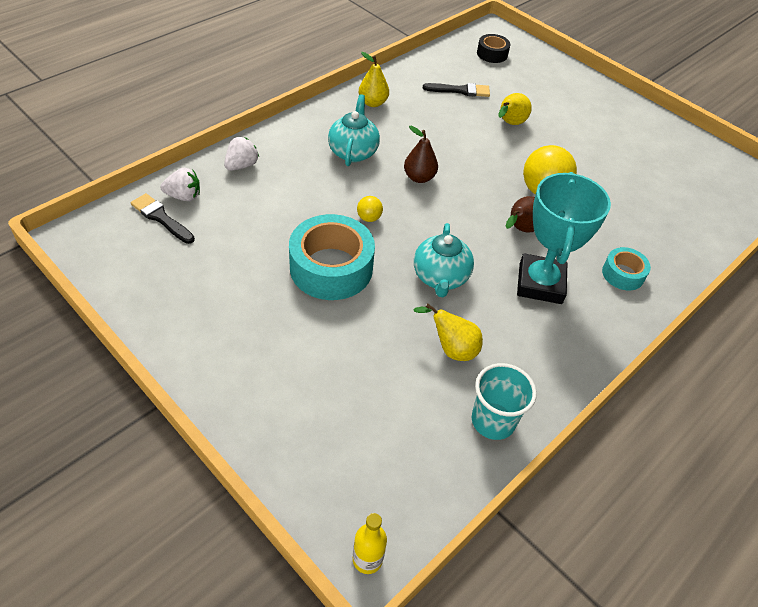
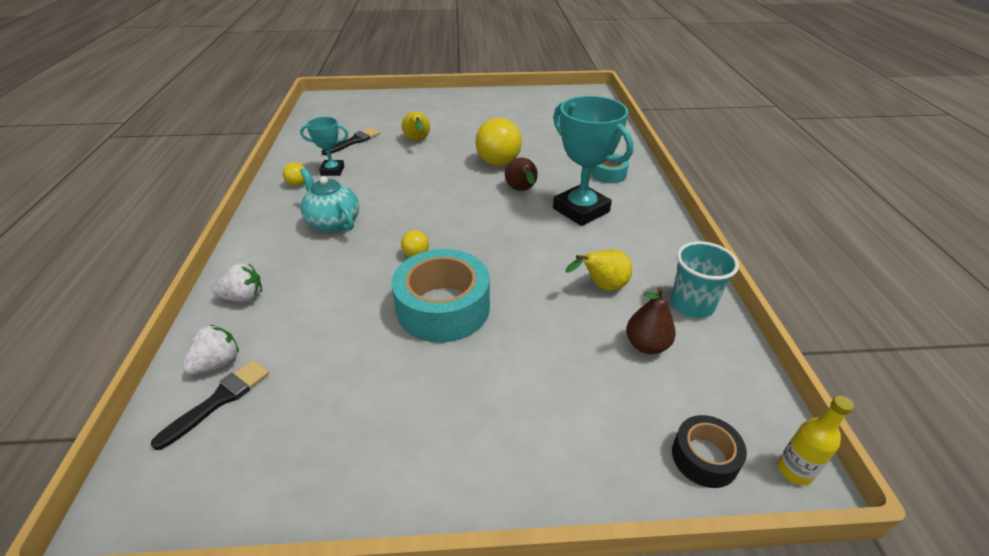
camera: 45 degrees left, 10 degrees down
(161, 218) = (219, 400): black brush -> black brush turned 135 degrees clockwise
(241, 165) = (244, 297): white strawberry -> white strawberry turned 90 degrees clockwise
(373, 103) = (298, 184): yellow pear -> yellow ball
(409, 107) = (332, 170): none -> turquoise trophy
(419, 177) = (410, 206): brown pear -> brown pear (646, 345)
(440, 278) = (524, 252): turquoise teapot -> none
(492, 54) = (342, 111): black tape -> black tape (704, 457)

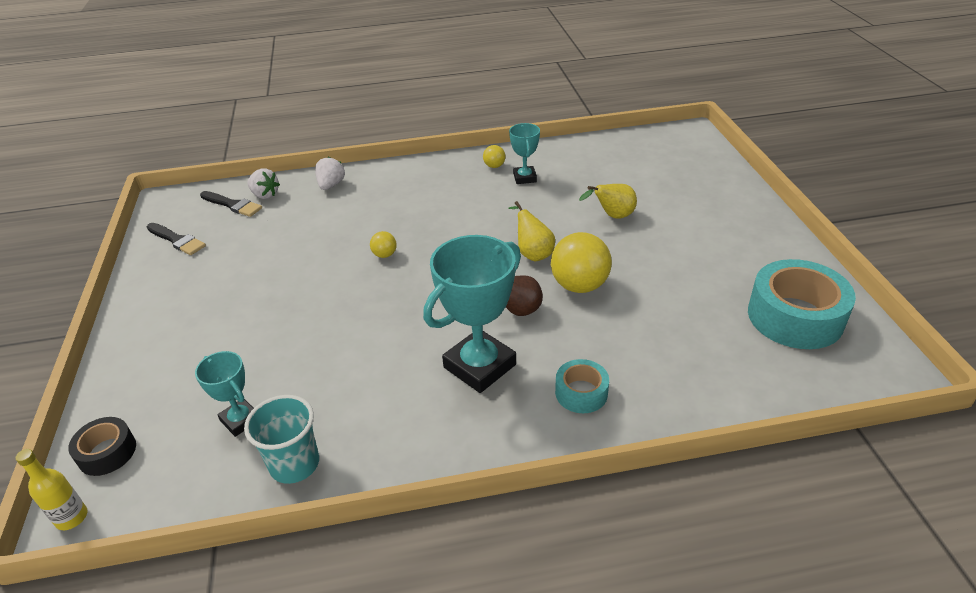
camera: 85 degrees right, 0 degrees up
(244, 297) = (331, 185): white strawberry -> white strawberry turned 150 degrees counterclockwise
(333, 223) = (432, 200): turquoise teapot -> none
(354, 141) = (592, 176): black brush -> black brush (177, 240)
(443, 308) = (309, 282): turquoise tape -> turquoise tape (795, 317)
(602, 287) = (331, 386): yellow pear -> yellow pear (532, 253)
(646, 345) = (240, 420): brown pear -> turquoise trophy

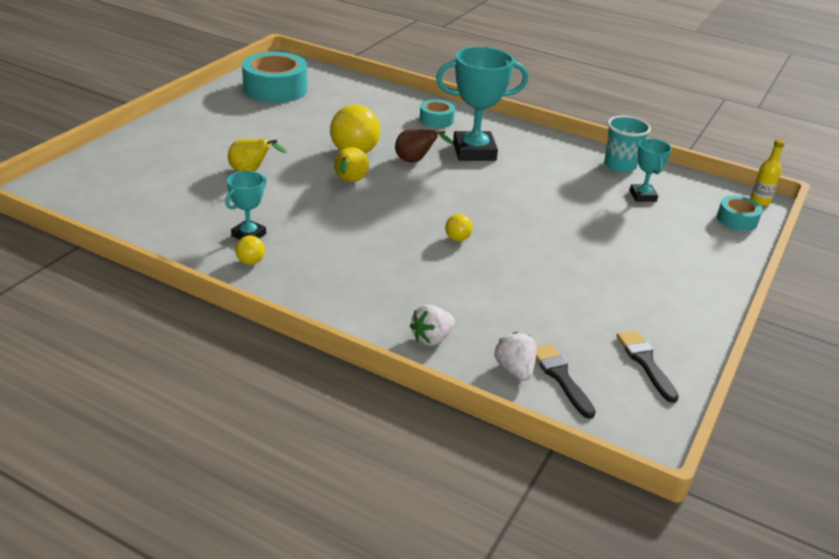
camera: 145 degrees left, 5 degrees down
(107, 452) = (737, 220): black tape -> turquoise tape

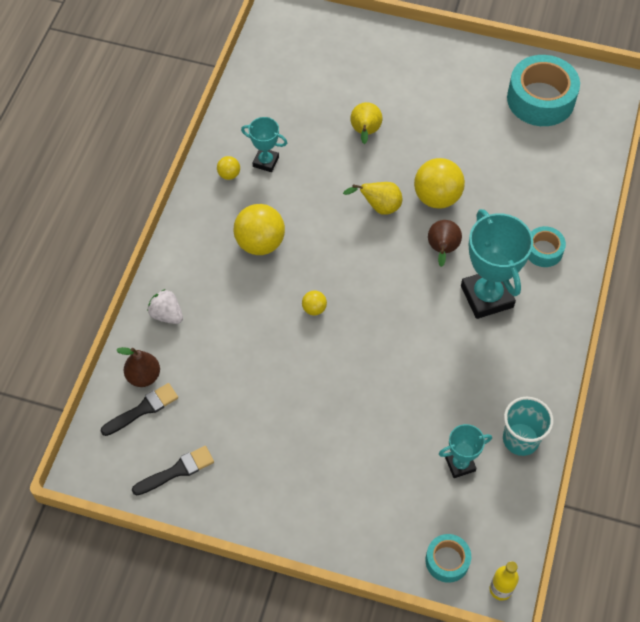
camera: 80 degrees right, 25 degrees up
(359, 257) = (260, 243): none -> yellow ball
(514, 370) = (143, 376): white strawberry -> brown pear

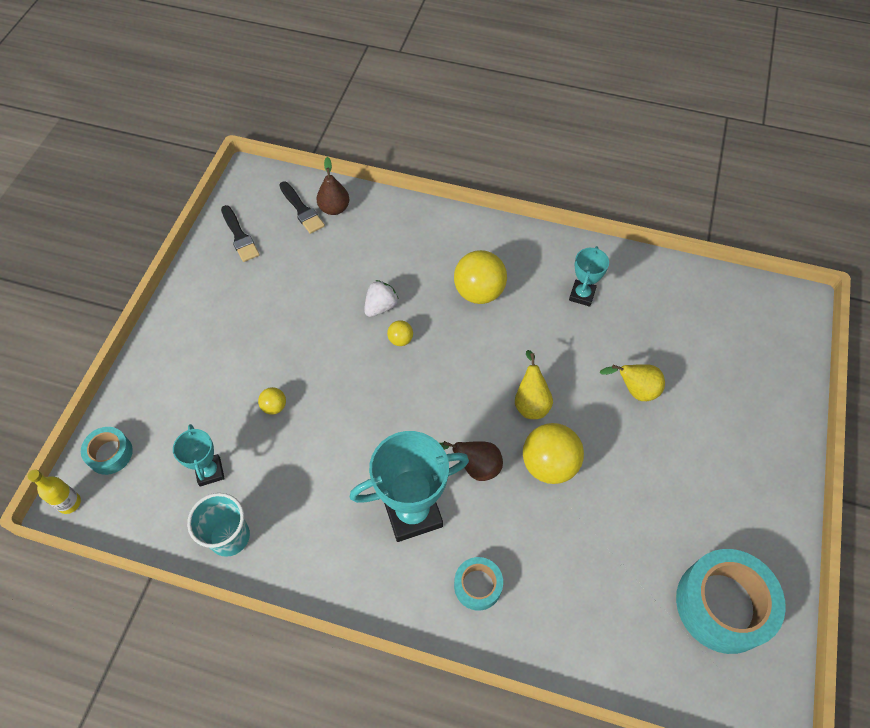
camera: 90 degrees right, 0 degrees up
(167, 315) = (397, 221): white strawberry -> white strawberry (381, 307)
(229, 174) = (562, 264): yellow ball -> yellow ball (274, 406)

